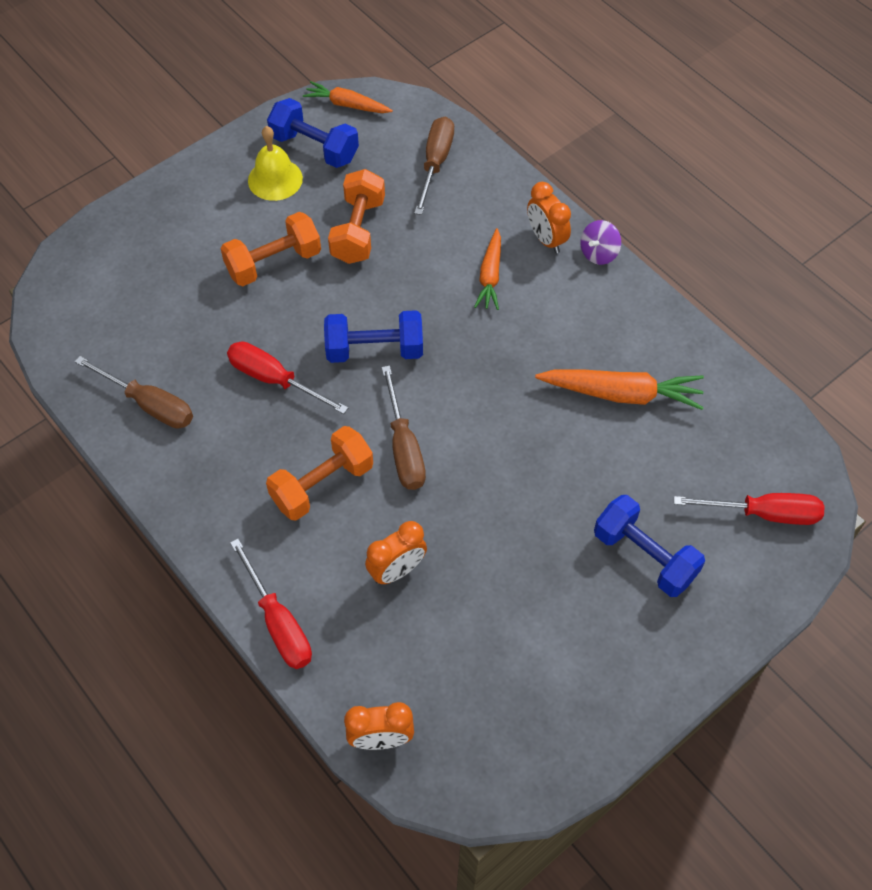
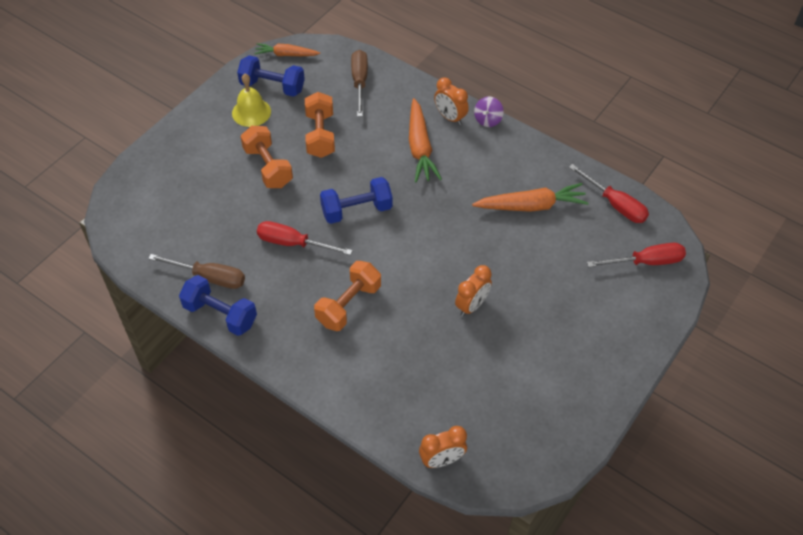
camera: 15 degrees left, 5 degrees down
(274, 263) = (268, 167): orange dumbbell -> orange dumbbell turned 75 degrees counterclockwise
(278, 622) = (347, 401): red screwdriver -> red screwdriver (615, 204)
(397, 570) = (418, 349): orange clock -> orange clock (471, 305)
(404, 447) = (397, 269): brown screwdriver -> none
(490, 275) = (420, 147): orange carrot -> orange carrot, size x1.57
(644, 556) = (578, 305): blue dumbbell -> blue dumbbell (220, 314)

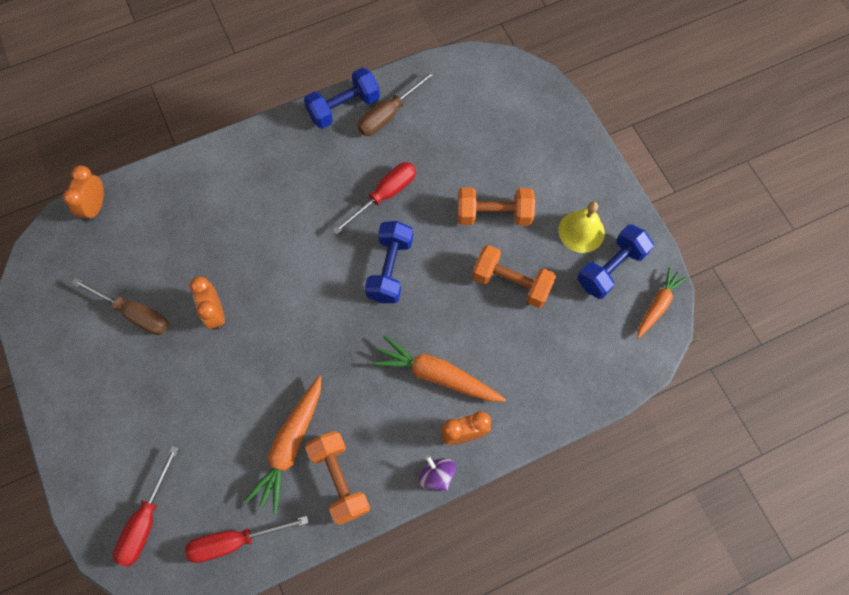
camera: 120 degrees right, 15 degrees up
(348, 305) = (287, 209): orange dumbbell -> orange dumbbell (340, 479)
(359, 82) = (572, 363): brown screwdriver -> brown screwdriver (134, 313)

